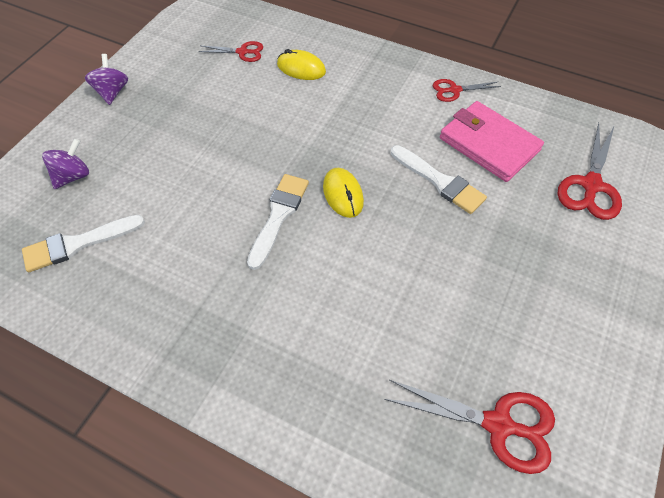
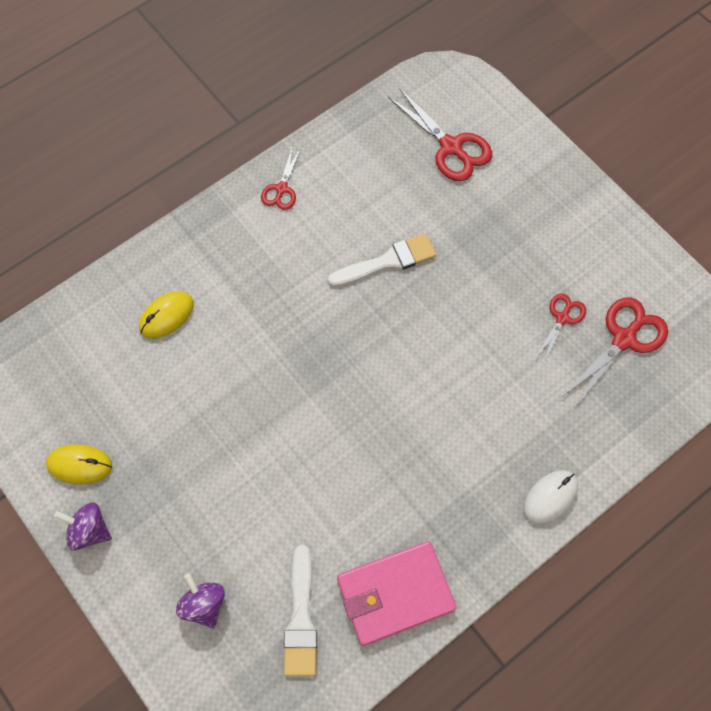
camera: 65 degrees left, 10 degrees up
(242, 52) = (103, 366): red scissors -> red scissors (562, 318)
(271, 412) = (550, 497): none -> white mouse
(278, 216) = (358, 417): white brush -> none
(343, 194) = (361, 350): yellow mouse -> yellow mouse (79, 465)
(489, 144) = (365, 198): pink wallet -> pink wallet (395, 594)

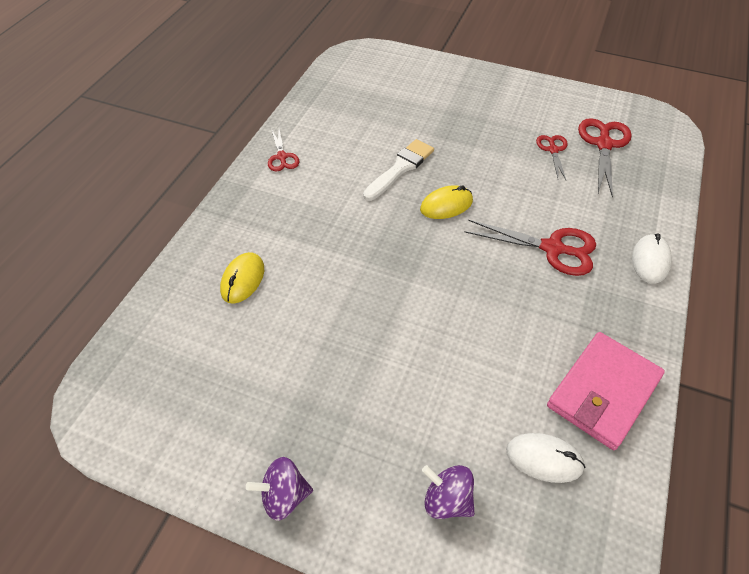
camera: 30 degrees left, 15 degrees down
(79, 465) = (235, 440): yellow mouse -> yellow mouse (446, 205)
(301, 618) = (544, 459): white brush -> white mouse
(451, 147) = (391, 88): red scissors -> red scissors (552, 248)

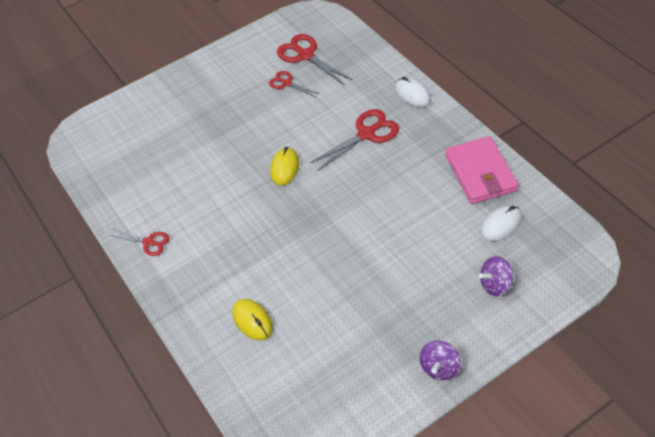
camera: 50 degrees left, 0 degrees up
(400, 168) = (227, 175): white brush -> none

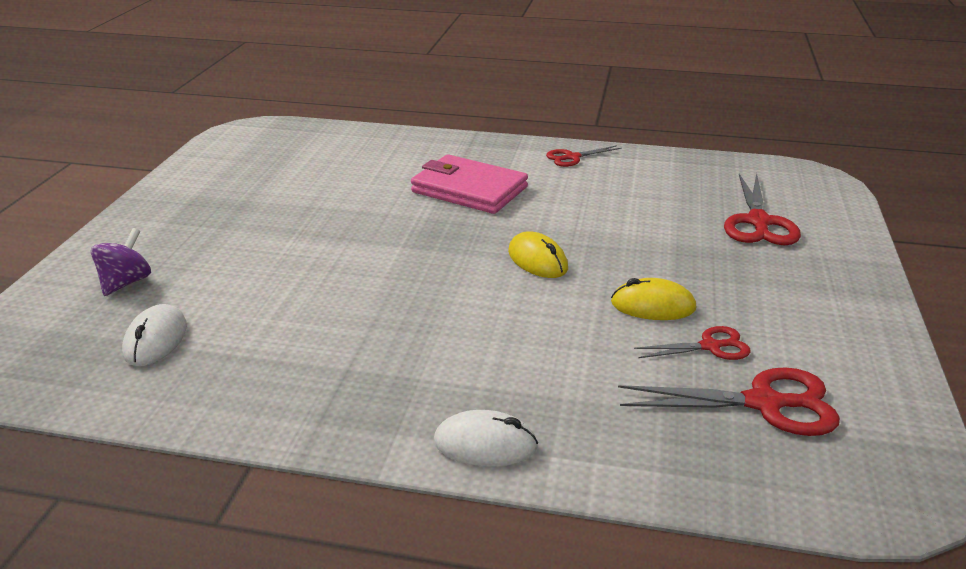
camera: 130 degrees right, 20 degrees down
(252, 320) = (387, 161): yellow mouse -> yellow mouse (653, 306)
(366, 134) = (484, 346): red scissors -> red scissors (758, 222)
(439, 368) = (153, 207): purple spinning top -> none
(480, 173) = (238, 386): pink wallet -> pink wallet (469, 189)

